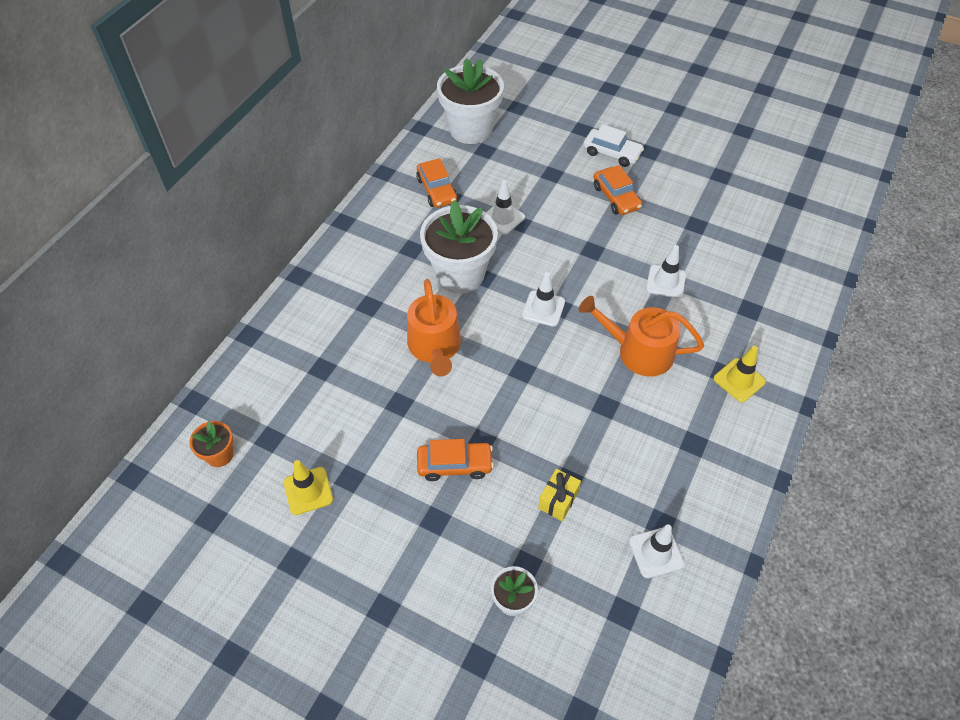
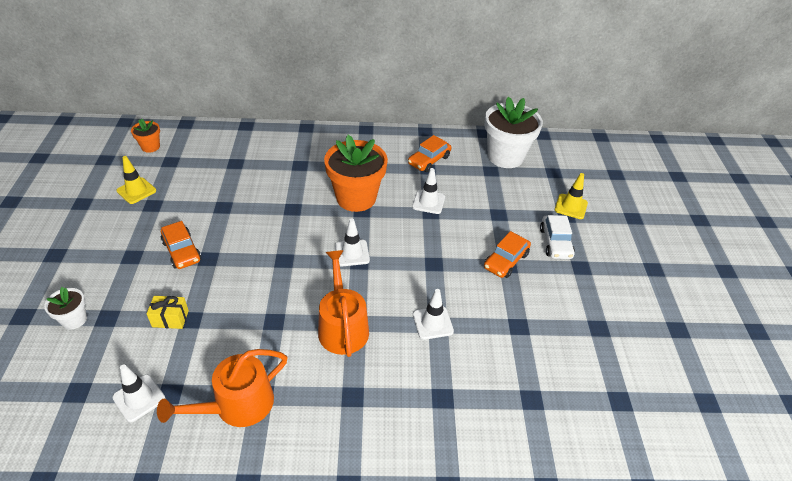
camera: 60 degrees right, 10 degrees down
(435, 347) = (281, 207): orange watering can -> orange watering can (237, 405)
(460, 274) = (356, 198): white flower pot -> orange flower pot
(739, 380) = (350, 411): yellow traffic cone -> yellow traffic cone (571, 206)

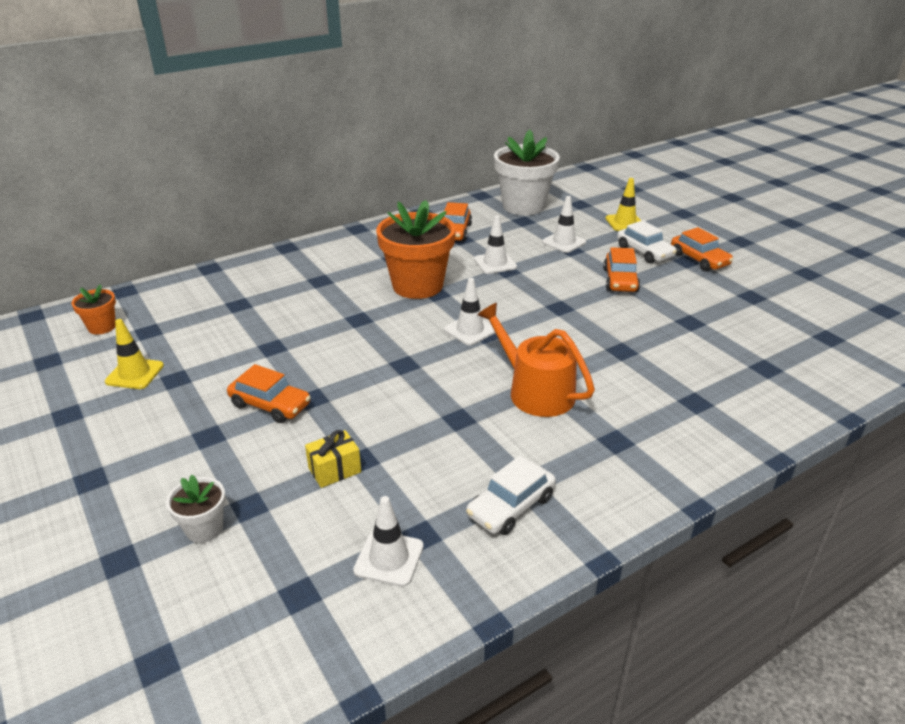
camera: 30 degrees left, 10 degrees down
(237, 405) = (511, 506): orange watering can -> white car
(432, 323) = (616, 351): white traffic cone -> white traffic cone (564, 242)
(594, 271) = (699, 259): none -> orange car

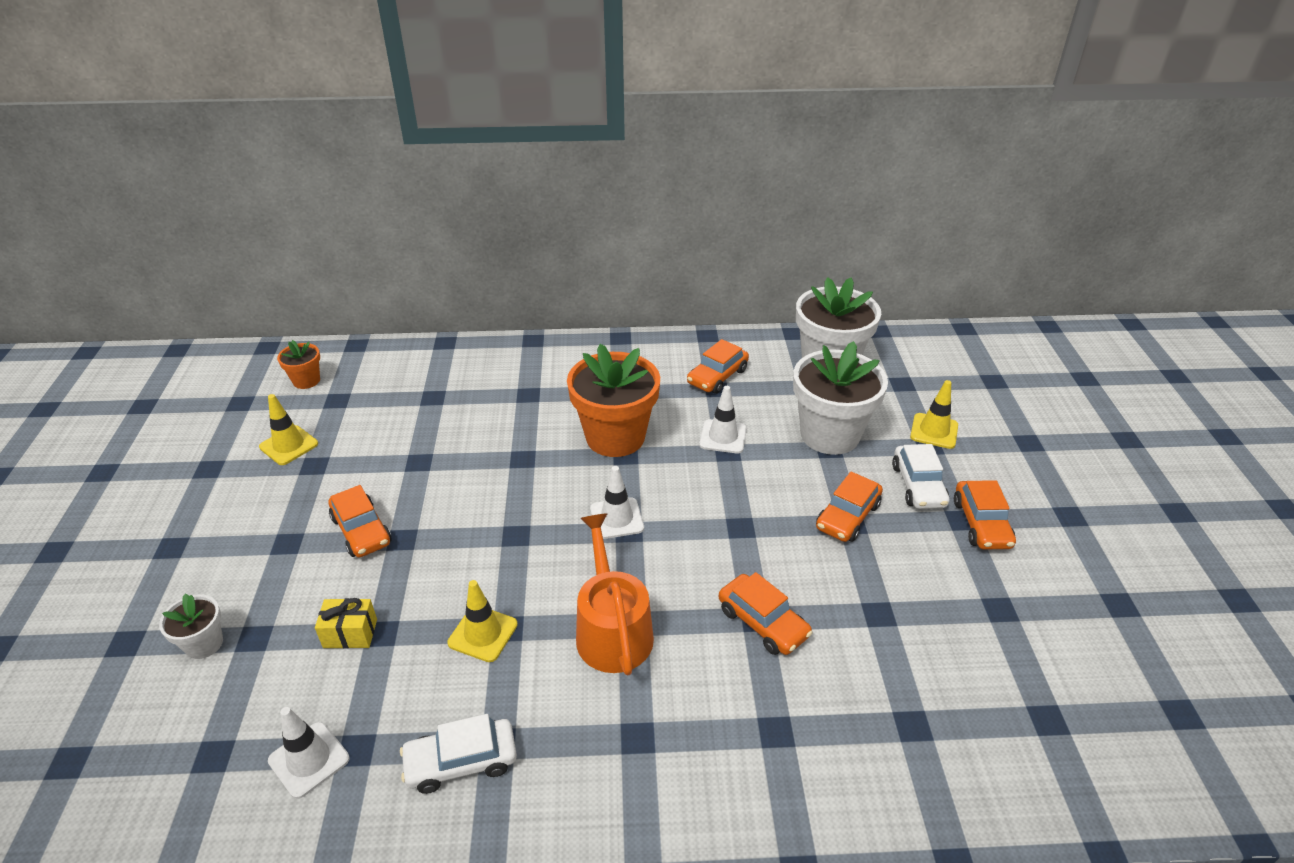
camera: 30 degrees right, 5 degrees up
(444, 429) = (483, 634): none -> yellow traffic cone
(564, 242) = (829, 435): white traffic cone -> white flower pot
(628, 351) = (763, 622): none -> orange car

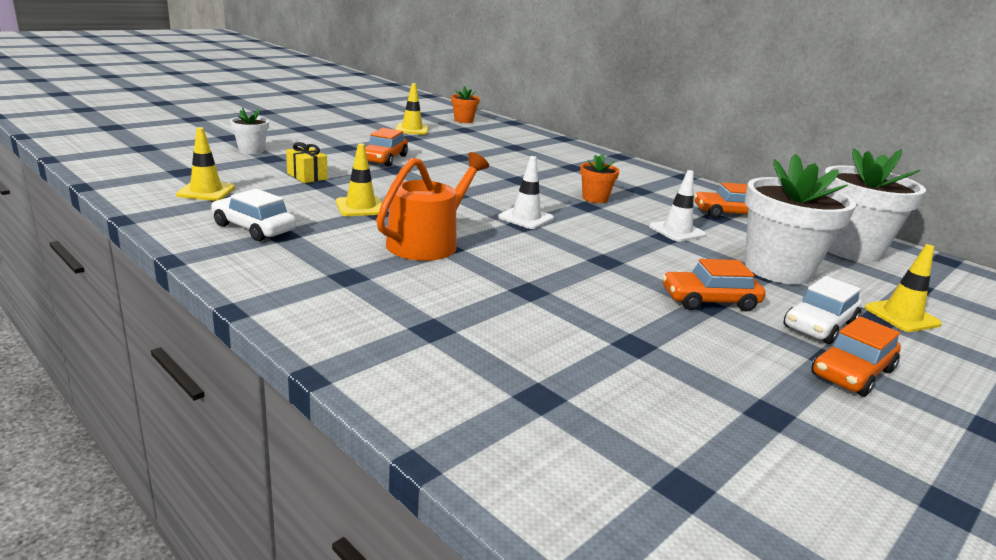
camera: 45 degrees right, 15 degrees down
(309, 759) = (206, 191): white traffic cone -> yellow traffic cone
(615, 437) = (595, 198): orange flower pot -> orange flower pot, size x0.48
(763, 622) = (530, 294): orange car -> none

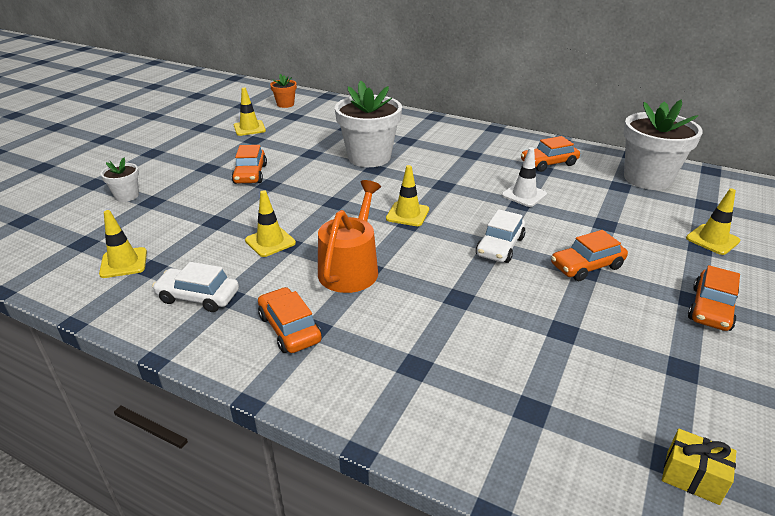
camera: 15 degrees left, 10 degrees up
(307, 176) = (199, 216): yellow gift -> yellow gift (692, 477)
(323, 270) = (289, 328): none -> orange car
(526, 218) = (407, 214): white traffic cone -> yellow traffic cone
(595, 198) = (445, 174): orange flower pot -> none
(777, 270) = (613, 216): white flower pot -> white flower pot (369, 157)
(819, 325) = (668, 267): white car -> white car (500, 246)

